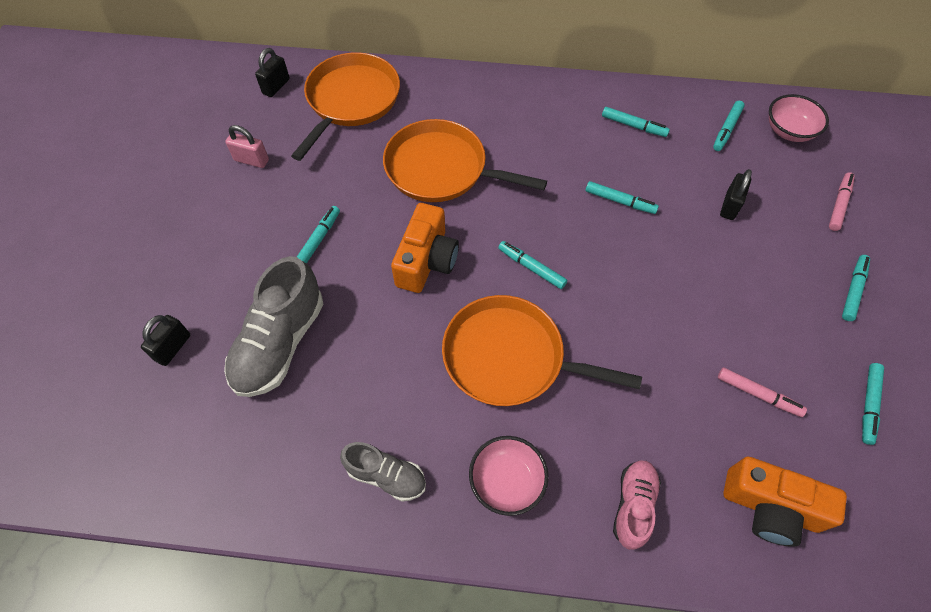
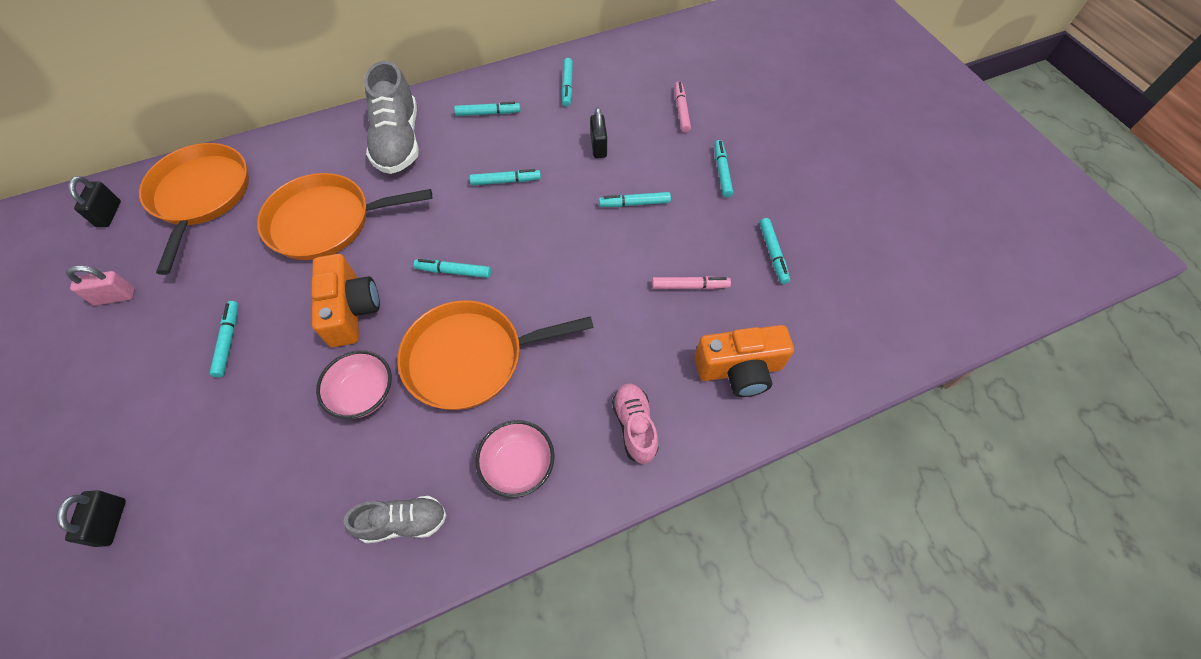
camera: 30 degrees left, 0 degrees up
(280, 343) = (233, 458): grey shoe -> grey shoe (398, 142)
(740, 281) = (634, 203): none -> turquoise marker
(789, 131) = (617, 68): pink bowl -> pink bowl (363, 394)

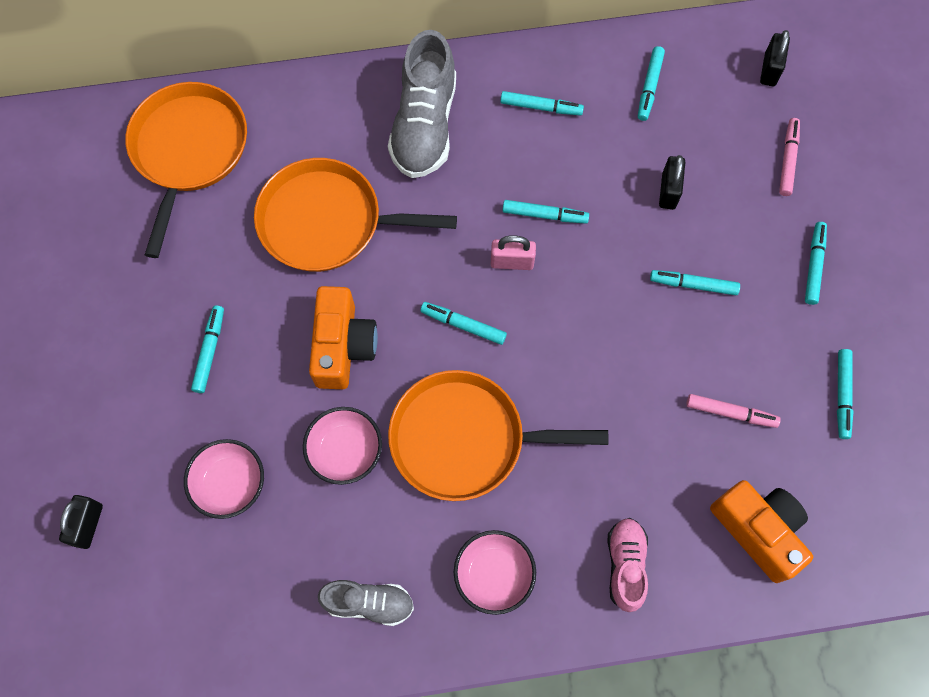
camera: 15 degrees right, 10 degrees up
(109, 214) = (86, 152): black padlock -> black padlock (769, 69)
(115, 297) = (93, 265): pink padlock -> pink padlock (512, 262)
(256, 448) = (230, 484): none -> pink bowl
(739, 369) = (758, 530): orange camera -> orange camera turned 135 degrees counterclockwise

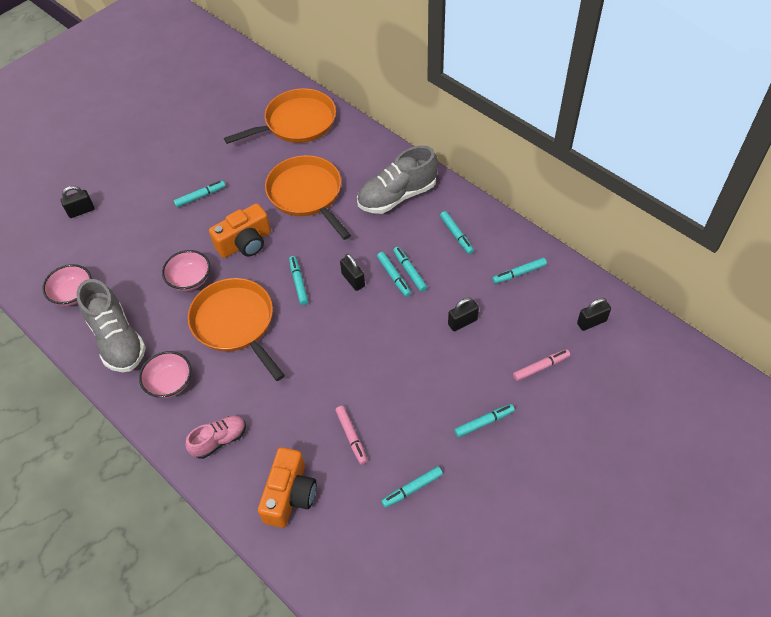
camera: 55 degrees right, 15 degrees down
(230, 484) = (139, 247): pink bowl -> pink bowl (73, 294)
(369, 603) = (117, 339): grey shoe -> grey shoe, size x1.73
(512, 262) = (353, 280): pink padlock -> black padlock
(693, 285) = (415, 369): turquoise marker -> turquoise marker (409, 271)

